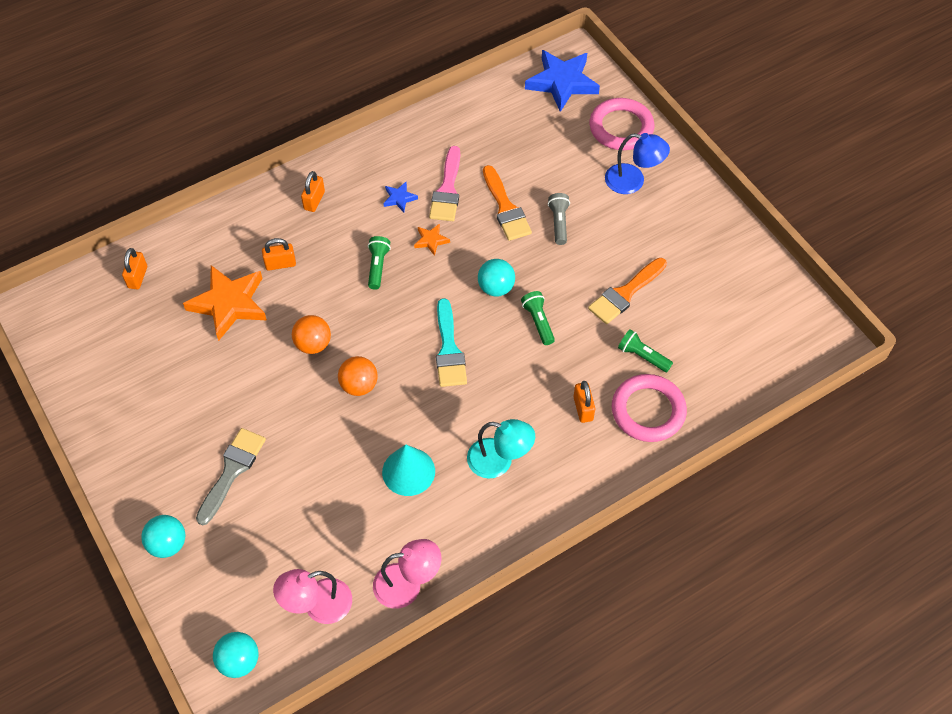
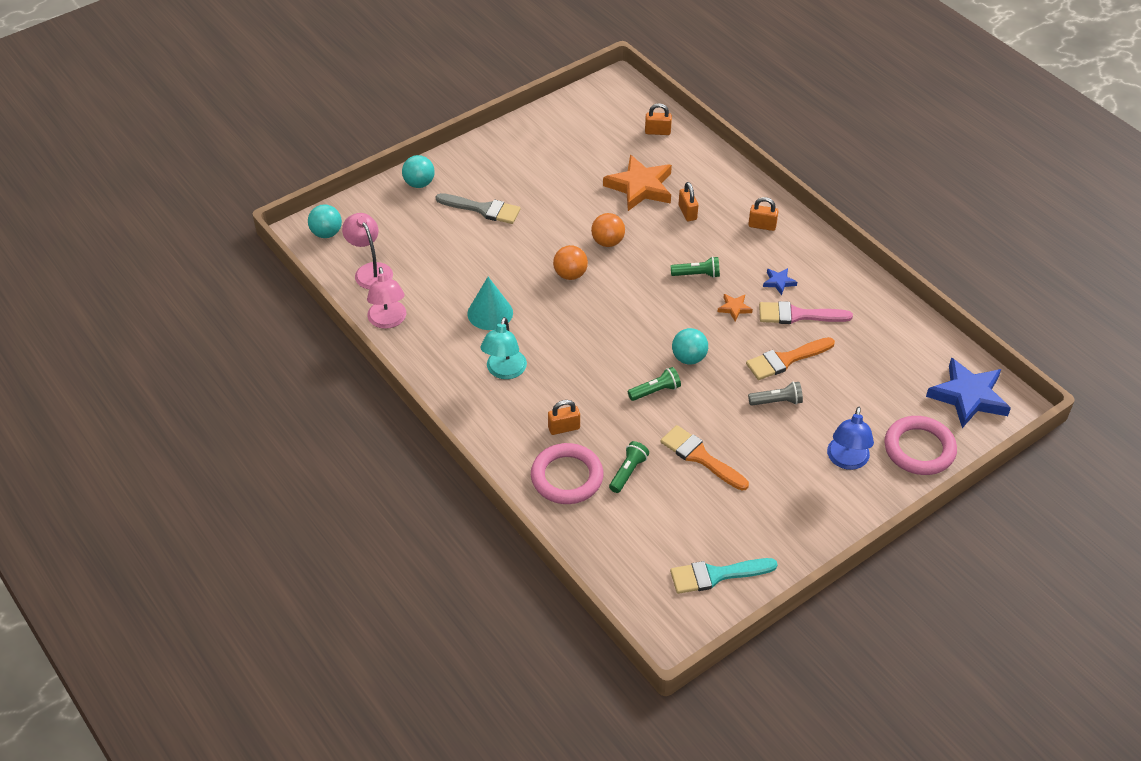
camera: 85 degrees right, 10 degrees down
(449, 349) = (615, 330): turquoise brush -> turquoise brush (716, 575)

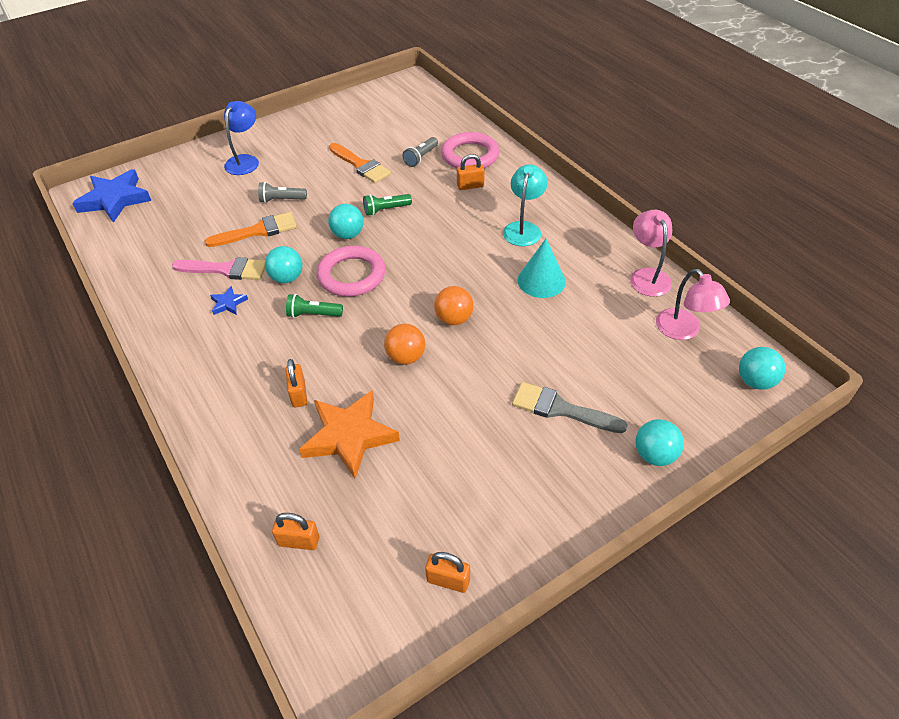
camera: 175 degrees left, 0 degrees up
(628, 472) = (421, 157): green flashlight -> grey flashlight
(716, 575) = (370, 105): turquoise brush -> none
(734, 308) = (287, 278): orange star -> turquoise ball
(762, 226) = (214, 372): orange padlock -> orange padlock (448, 580)
(919, 449) = (183, 166): pink ring -> pink ring (352, 275)

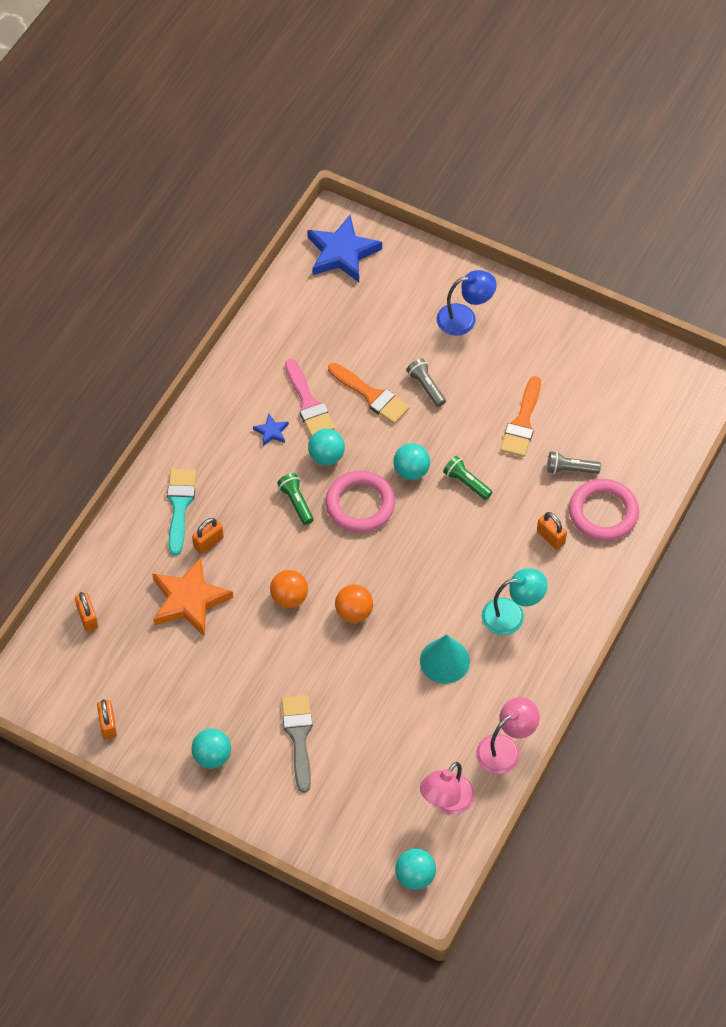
camera: 60 degrees right, 10 degrees up
(239, 400) = (179, 506): none -> turquoise brush
(654, 455) = (289, 821): turquoise ball -> turquoise ball (212, 756)

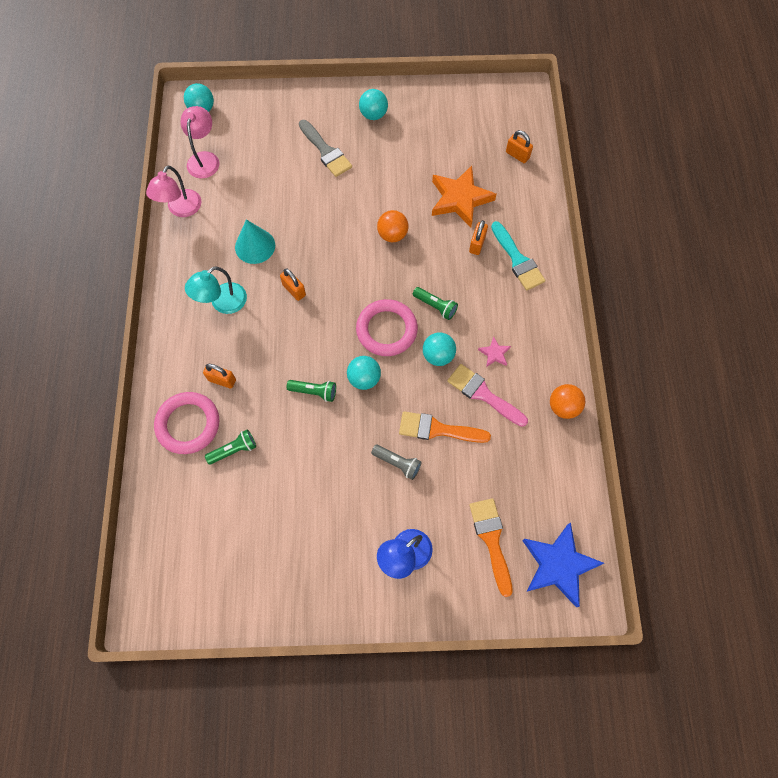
camera: 150 degrees right, 10 degrees up
(108, 725) = (452, 101): orange padlock -> orange padlock (294, 290)
(271, 432) = (494, 353): blue star -> pink star
(354, 612) = (340, 247): orange ball -> orange ball (563, 407)
(522, 422) = (297, 473): orange brush -> orange brush (491, 540)
(570, 469) = (234, 450): grey flashlight -> green flashlight

